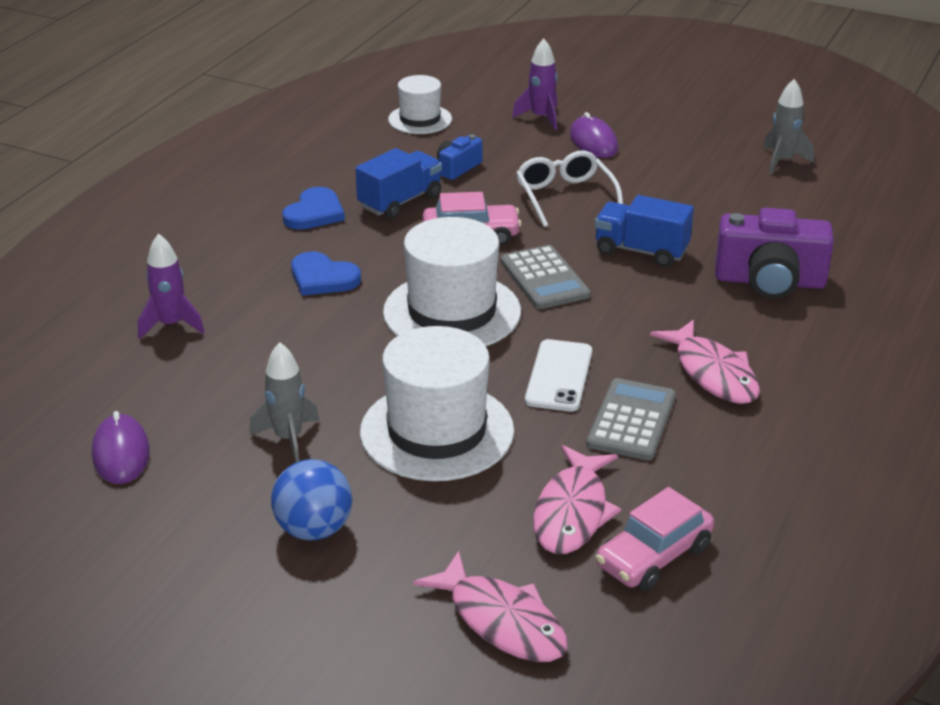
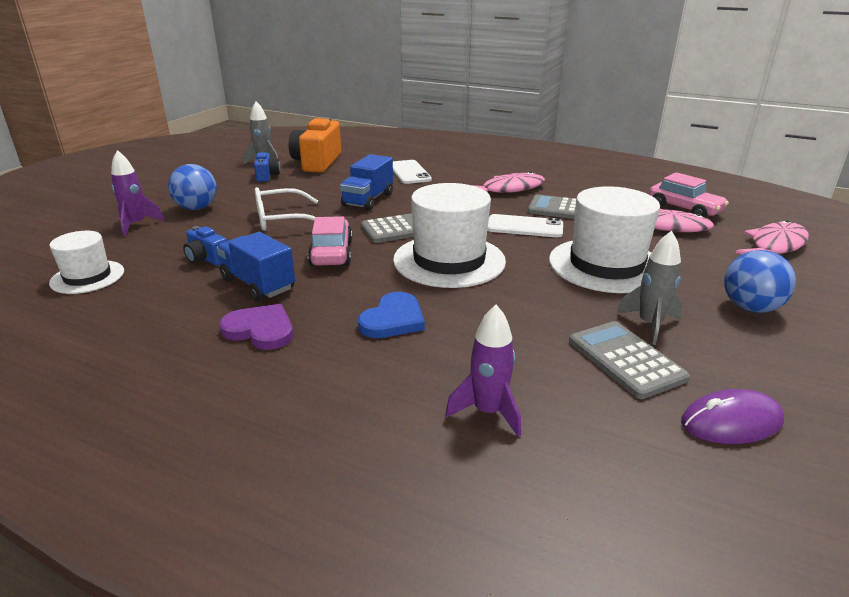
camera: 90 degrees left, 5 degrees down
(227, 409) = (625, 360): none -> grey calculator
(314, 213) = (260, 330): blue heart -> purple heart
(593, 142) = (197, 208): purple mouse -> blue ball
(720, 170) = (267, 176): none -> blue camera
(769, 281) = (409, 172): purple camera -> white phone
(792, 202) = (317, 162): none -> orange camera

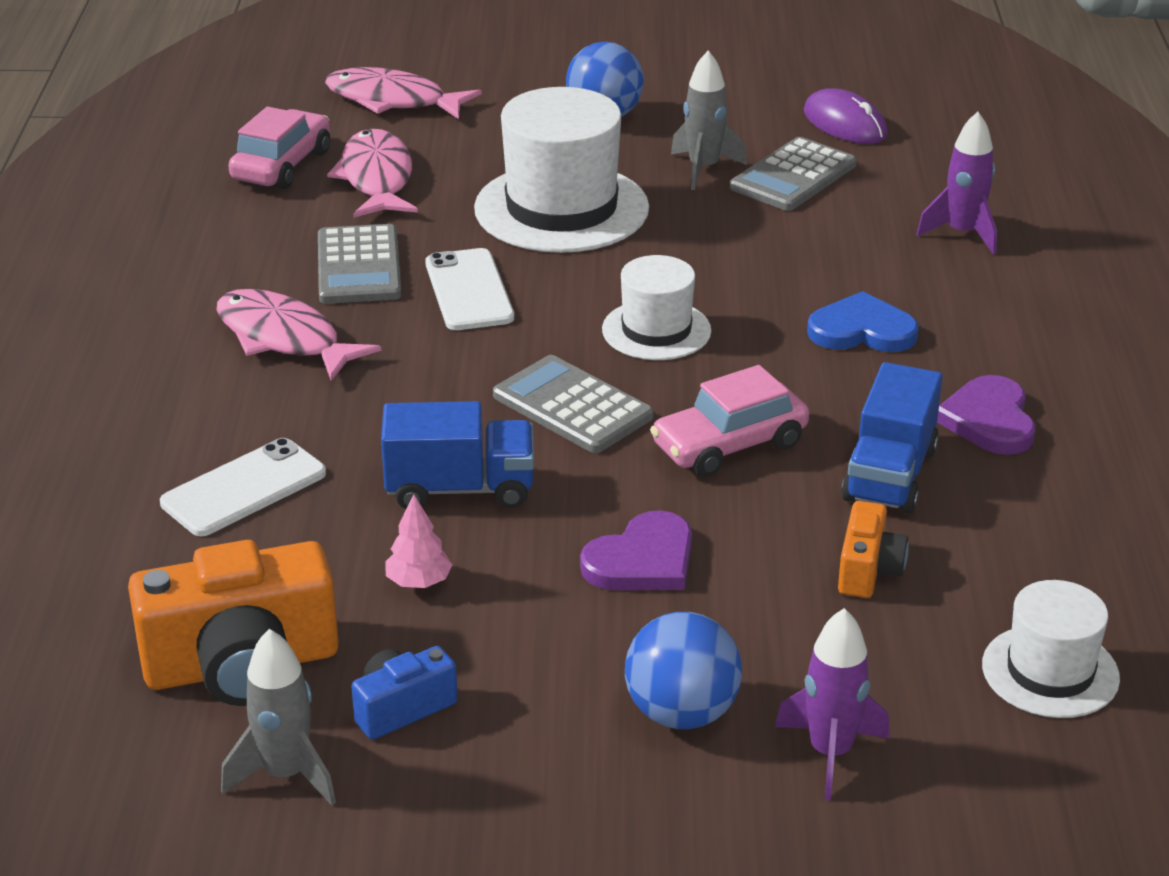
camera: 115 degrees left, 5 degrees up
(207, 259) = (868, 570): blue camera -> orange camera
(281, 219) = (642, 560): white glasses -> purple heart
(323, 186) = (418, 582): none -> pink tree
(449, 260) = (656, 330): white hat -> white hat, size x0.57

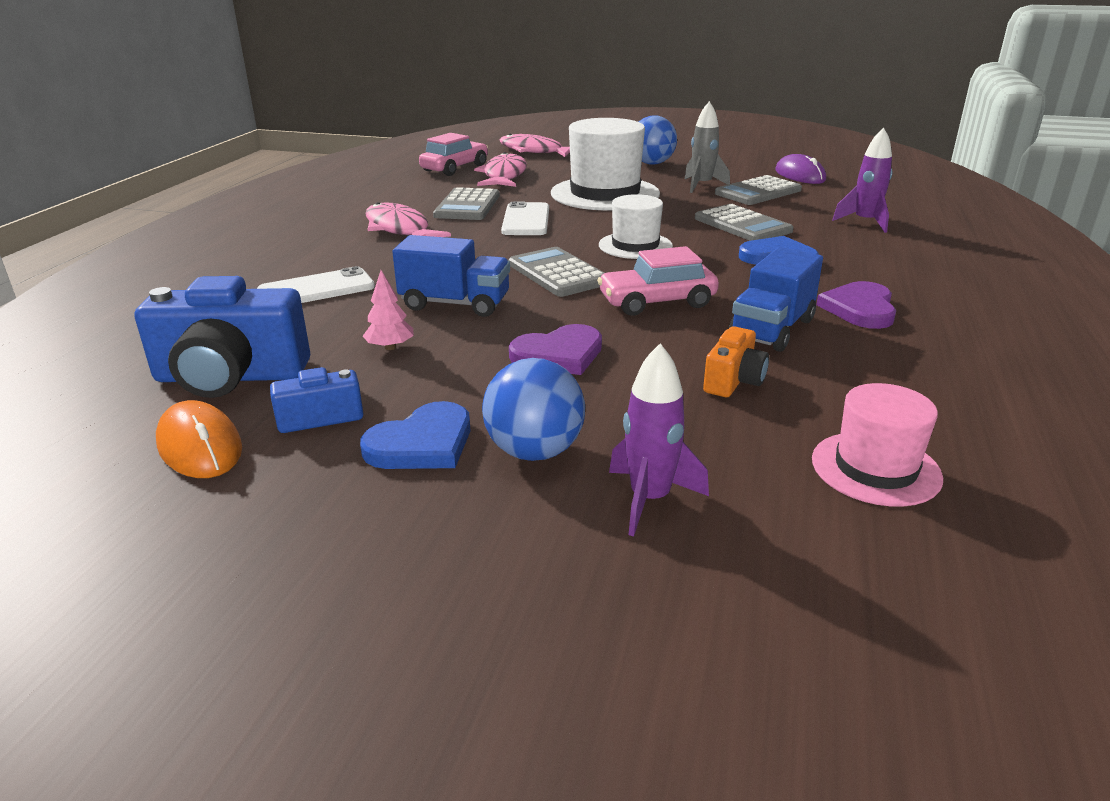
camera: 15 degrees right, 5 degrees down
(242, 666) = (231, 377): orange camera -> blue camera
(286, 774) = (200, 446): grey rocket -> orange mouse
(548, 725) = (422, 443): none -> blue heart
(793, 262) = (742, 225): none -> grey calculator
(1050, 671) = (875, 468): white hat -> pink hat

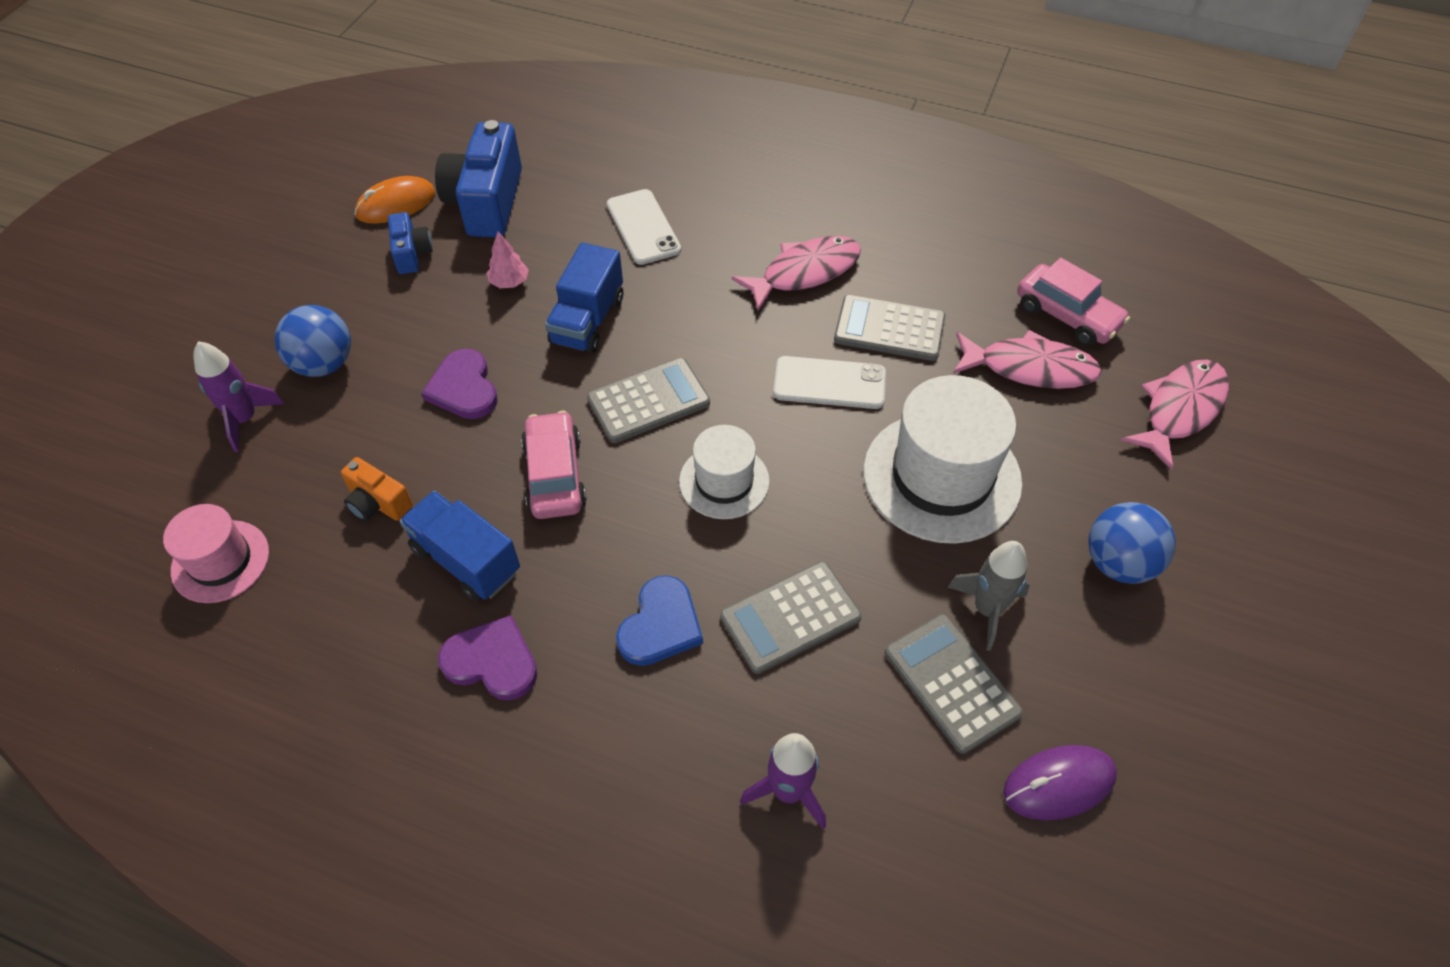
camera: 95 degrees right, 25 degrees up
(422, 443) = (357, 306): blue heart -> none

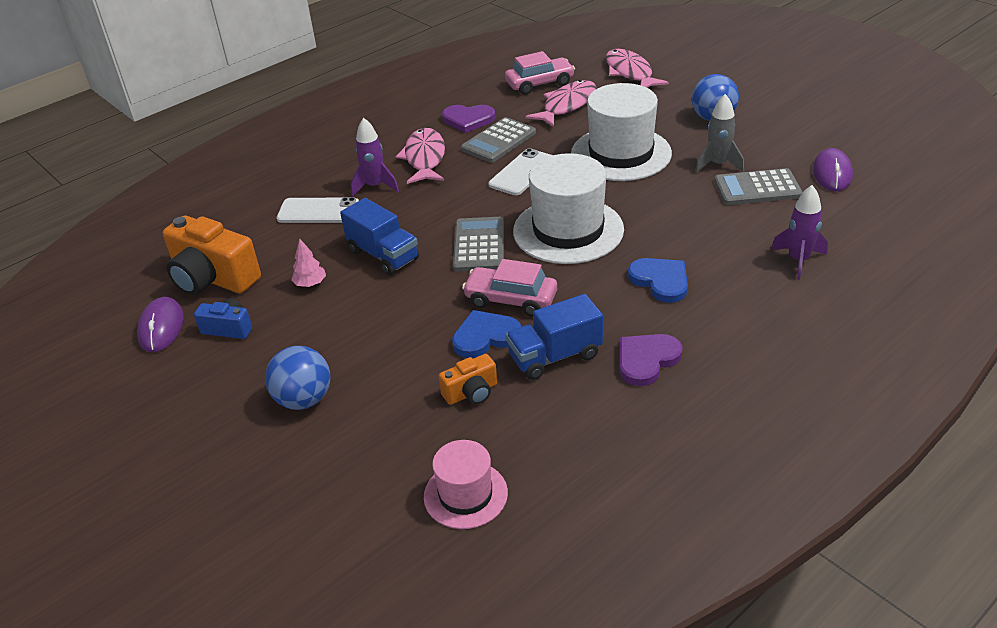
camera: 60 degrees left, 15 degrees down
(245, 419) = (324, 458): purple rocket -> purple rocket (375, 186)
(396, 204) = (161, 327): orange mouse -> purple mouse
(464, 388) = (395, 327): purple heart -> purple heart (468, 120)
(477, 477) = (485, 336): none -> blue heart
(486, 202) = (213, 278): blue camera -> orange camera
(724, 481) = (568, 230): white hat -> white hat, size x1.75
(790, 617) = (684, 230): grey calculator -> none

